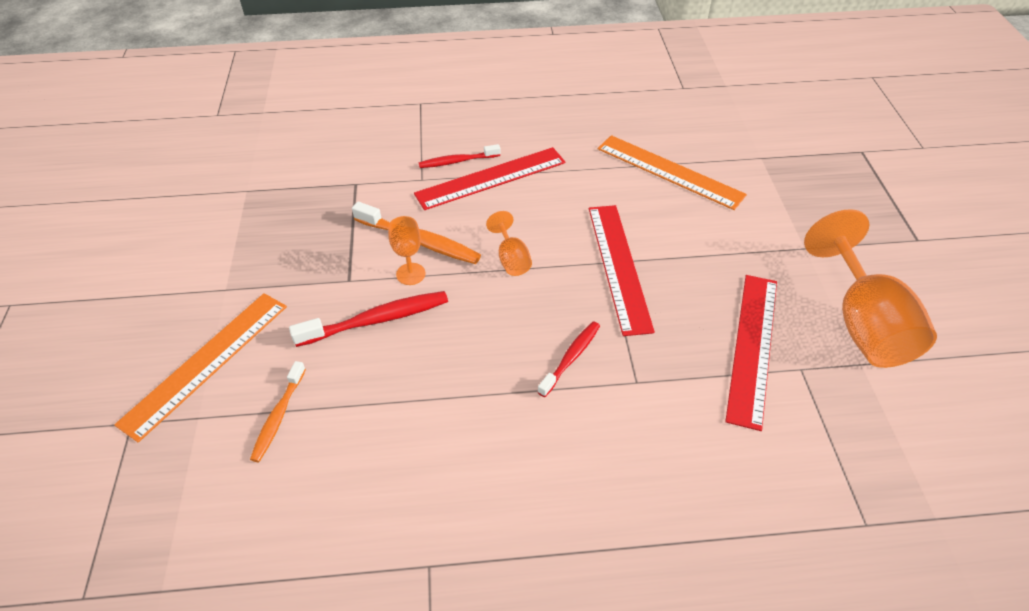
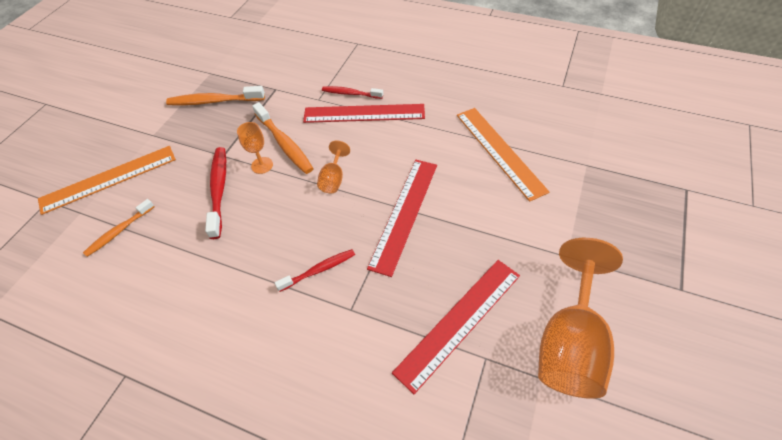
camera: 30 degrees right, 5 degrees up
(282, 222) = (214, 101): none -> orange toothbrush
(377, 320) = (219, 190): red toothbrush -> red toothbrush turned 105 degrees counterclockwise

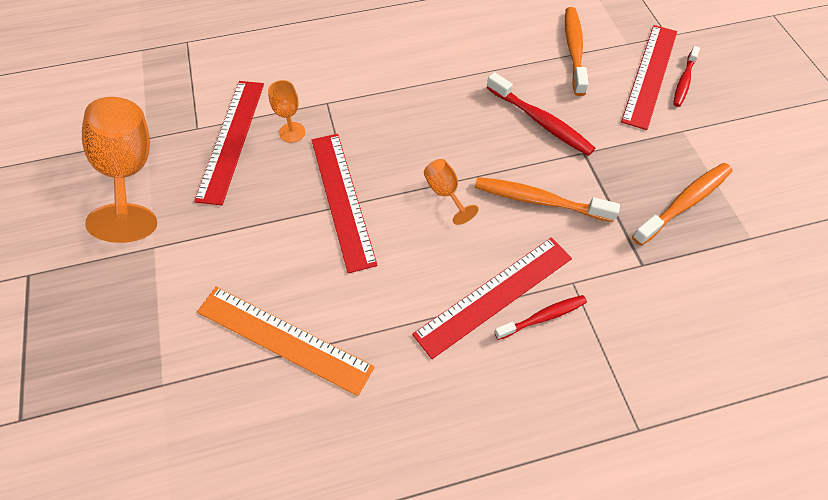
camera: 140 degrees right, 5 degrees up
(108, 179) = (650, 75): orange ruler -> red ruler
(119, 231) = (574, 50): orange toothbrush -> orange toothbrush, size x1.55
(262, 165) = (532, 165): orange goblet -> orange goblet (292, 132)
(319, 270) = (378, 113): red toothbrush -> red toothbrush (684, 81)

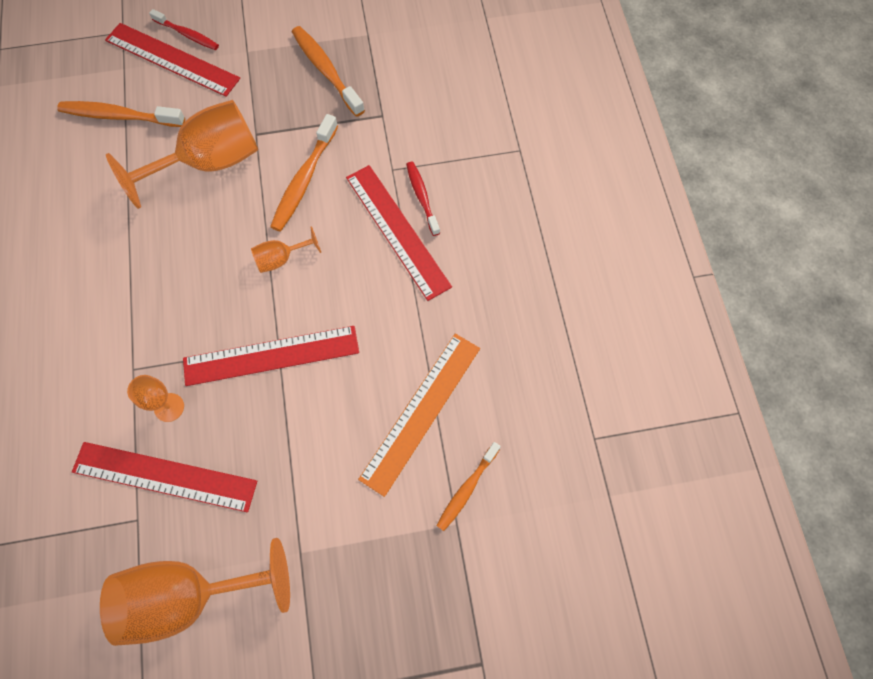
camera: 85 degrees left, 10 degrees up
(197, 392) = (466, 489): none -> orange toothbrush
(541, 121) = (210, 162): red toothbrush -> orange goblet

